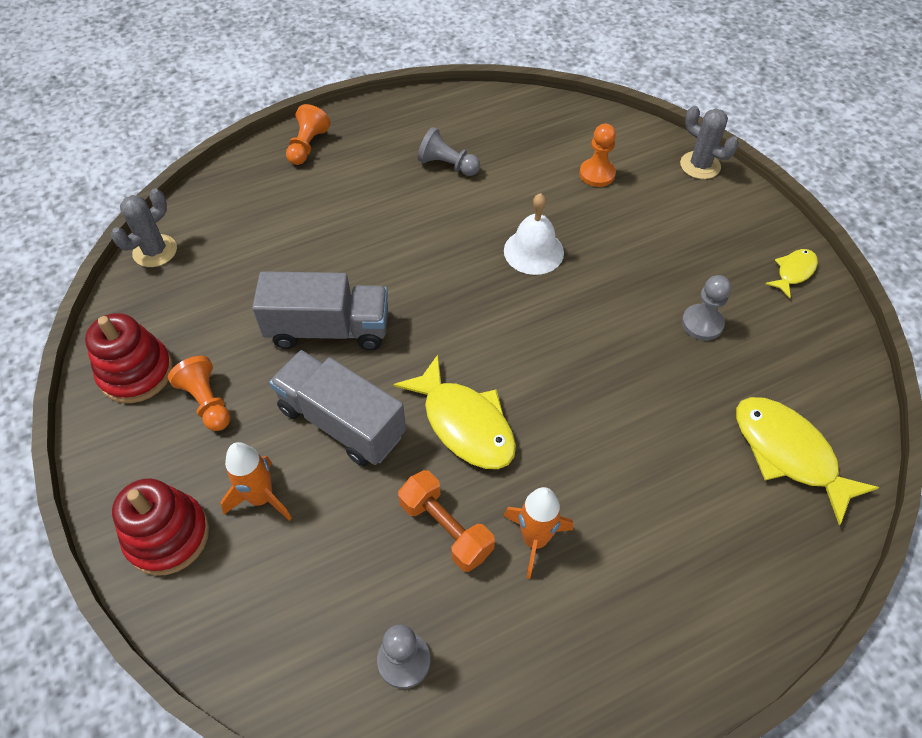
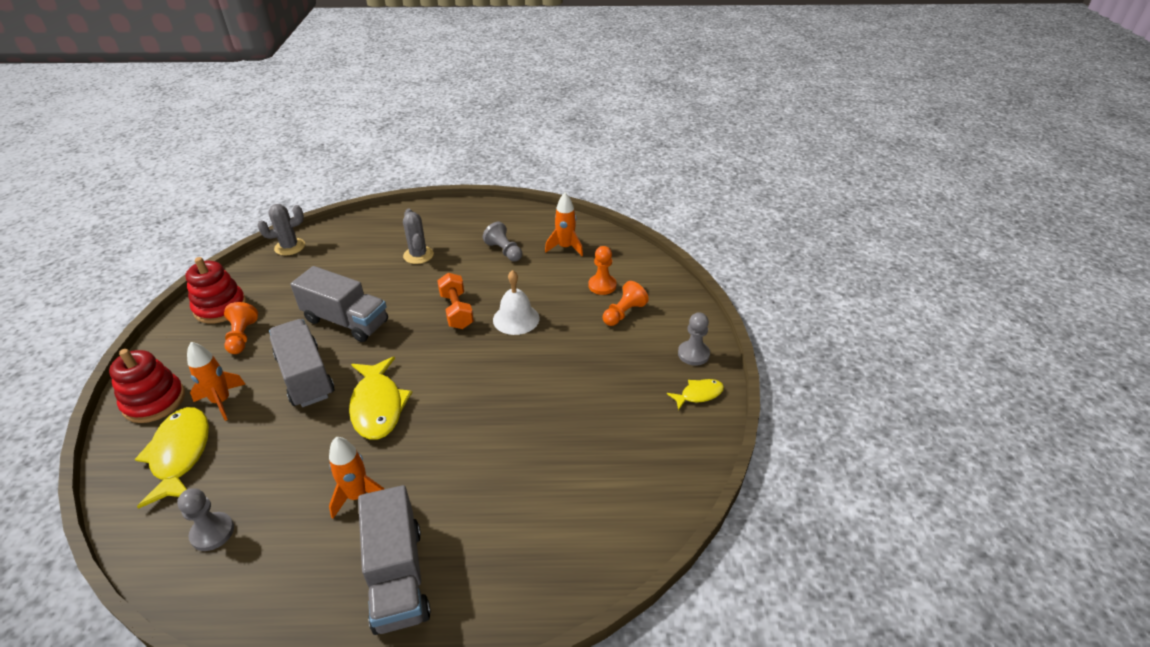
camera: 25 degrees right, 15 degrees down
(307, 146) = (427, 216): orange pawn -> orange pawn (623, 313)
(446, 528) = (309, 464): orange dumbbell -> orange dumbbell (456, 311)
(516, 137) = (565, 247): none -> orange rocket
(654, 608) = (397, 576): none -> grey truck
(700, 165) = (684, 302): grey cactus -> grey cactus (418, 255)
(702, 323) = (597, 404): grey pawn -> grey pawn (693, 354)
(788, 453) = (587, 516): yellow fish -> yellow fish (180, 454)

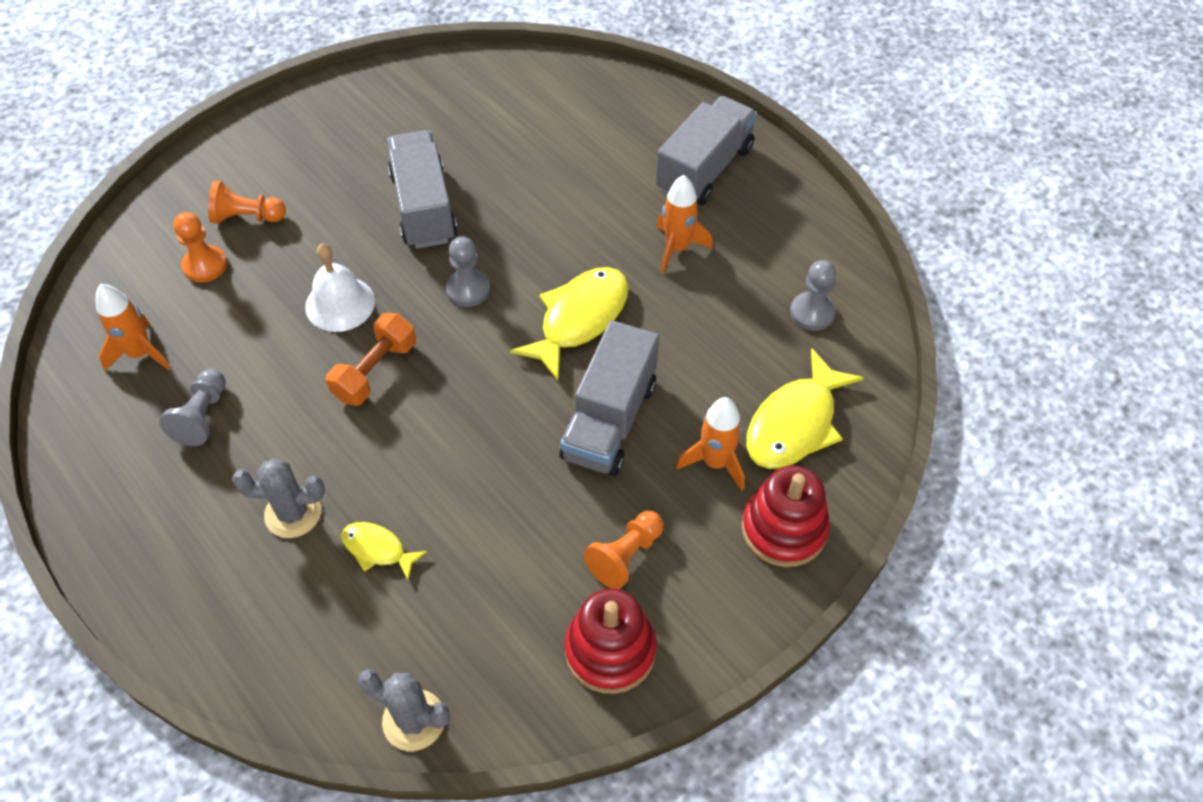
camera: 130 degrees left, 15 degrees up
(346, 321) = (495, 468): grey truck -> grey truck (424, 207)
(418, 255) = (293, 513): grey cactus -> grey cactus turned 60 degrees clockwise
(693, 354) = (273, 131): grey pawn -> grey pawn (468, 289)
(698, 394) = (332, 103): yellow fish -> yellow fish (378, 549)

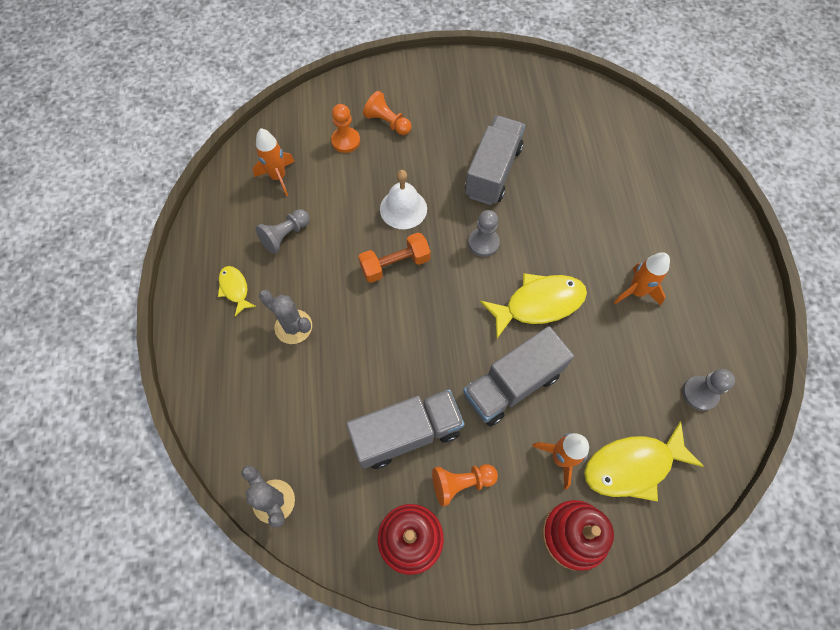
camera: 35 degrees right, 10 degrees up
(378, 549) = (323, 380): yellow fish -> yellow fish (235, 289)
(704, 169) = (694, 245): grey truck -> grey truck (407, 434)

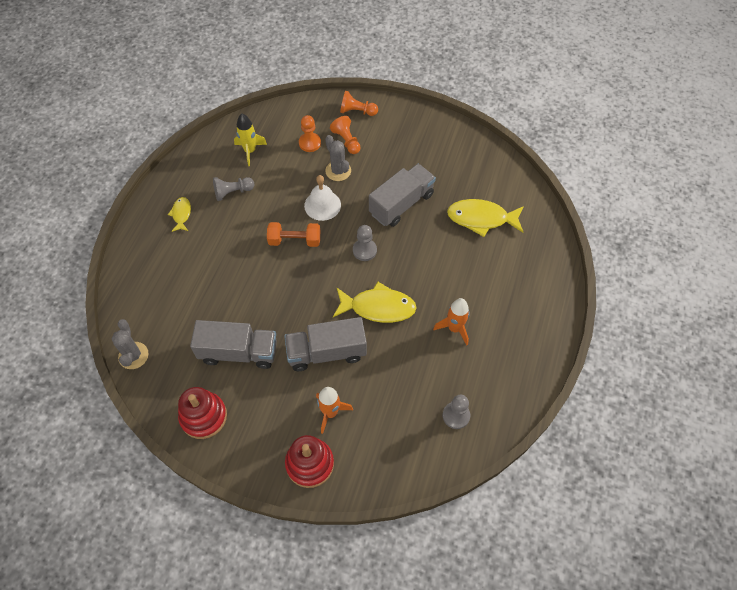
camera: 25 degrees right, 5 degrees down
(278, 177) = (250, 151): orange rocket -> yellow rocket
(293, 327) = (205, 254): grey cactus -> grey cactus (338, 171)
(461, 483) = (255, 398): orange pawn -> orange pawn (357, 111)
(632, 466) = (377, 440): yellow fish -> yellow fish (481, 219)

